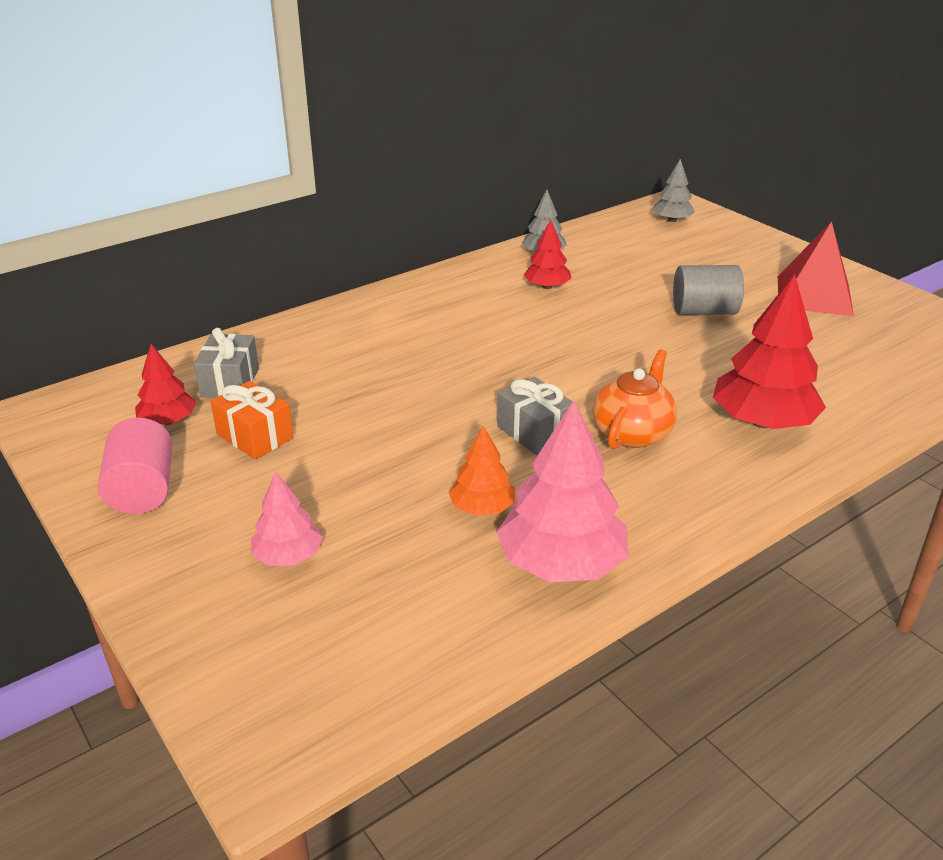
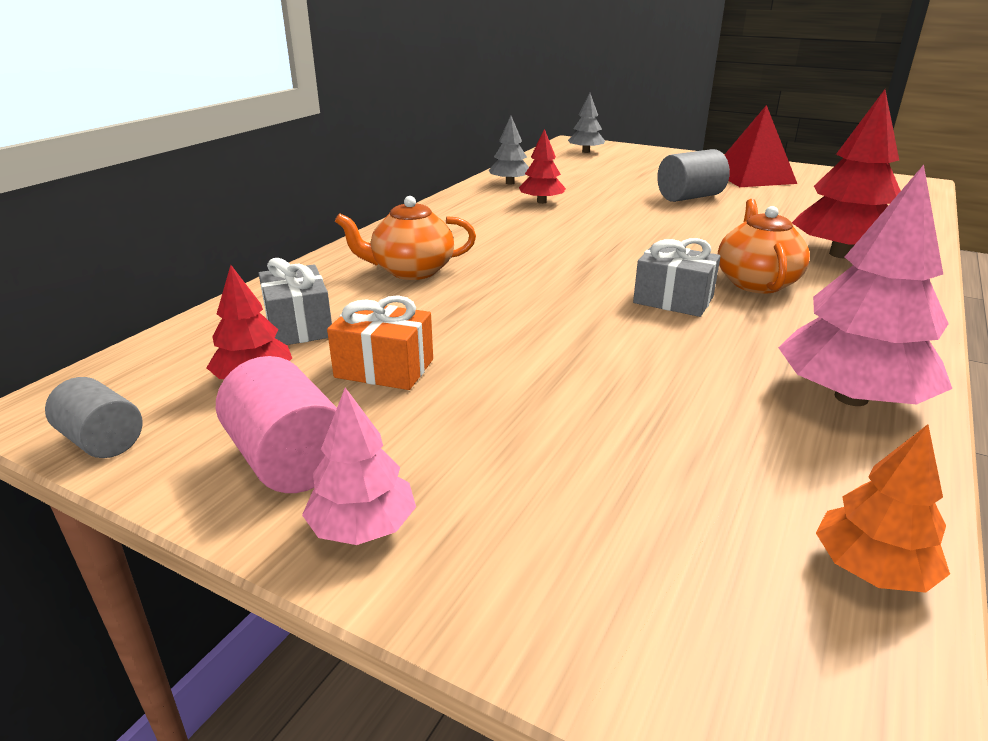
camera: 25 degrees left, 5 degrees down
(55, 443) = (102, 441): none -> grey cylinder
(288, 556) = (565, 478): pink tree -> pink tree (363, 527)
(355, 346) = (411, 271): none -> orange teapot
(482, 508) = (712, 371): orange tree -> orange tree (871, 569)

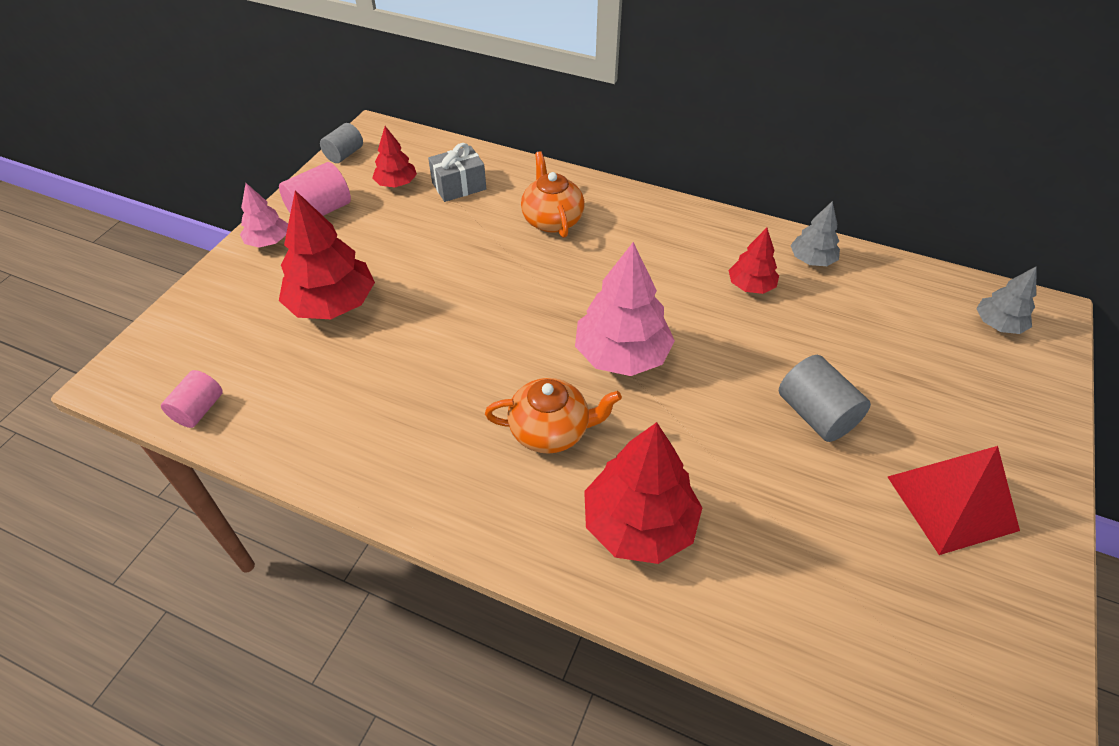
camera: 85 degrees right, 20 degrees up
(384, 368) = (404, 228): orange gift -> none
(566, 429) = (332, 304): none -> red tree
(673, 300) = (508, 367): grey gift -> none
(850, 397) = (350, 446): pink tree -> pink tree (622, 354)
(871, 569) = (199, 410): orange tree -> pink cylinder

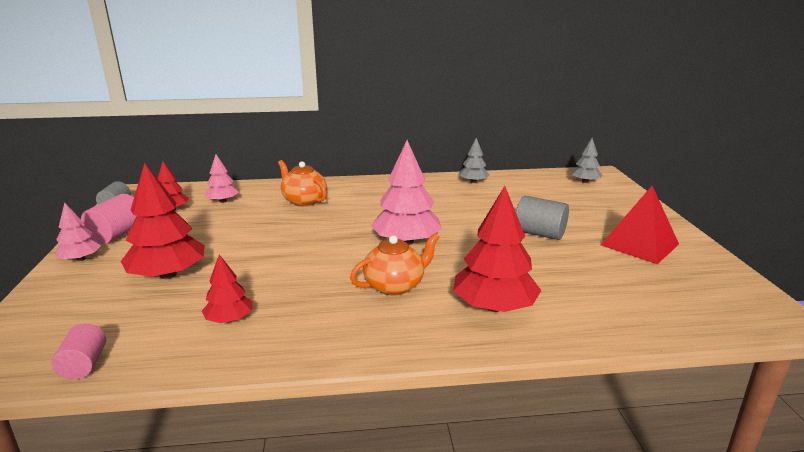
camera: 30 degrees left, 25 degrees down
(459, 186) = (223, 201): grey gift -> pink tree
(751, 286) = (452, 198): red tree -> red tree (229, 319)

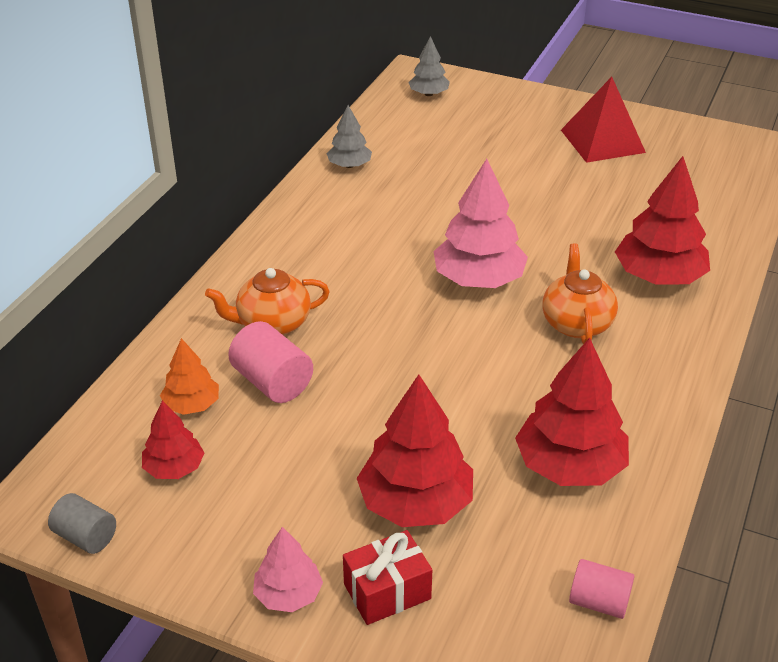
camera: 60 degrees left, 15 degrees up
(86, 285) = (387, 591): none -> red gift
(117, 234) = (225, 544): pink cylinder -> pink cylinder (272, 382)
(223, 201) = (191, 405): pink tree -> orange tree
(229, 319) = (570, 466): red tree -> red tree, size x1.81
(539, 233) = (533, 185): grey cylinder -> none

